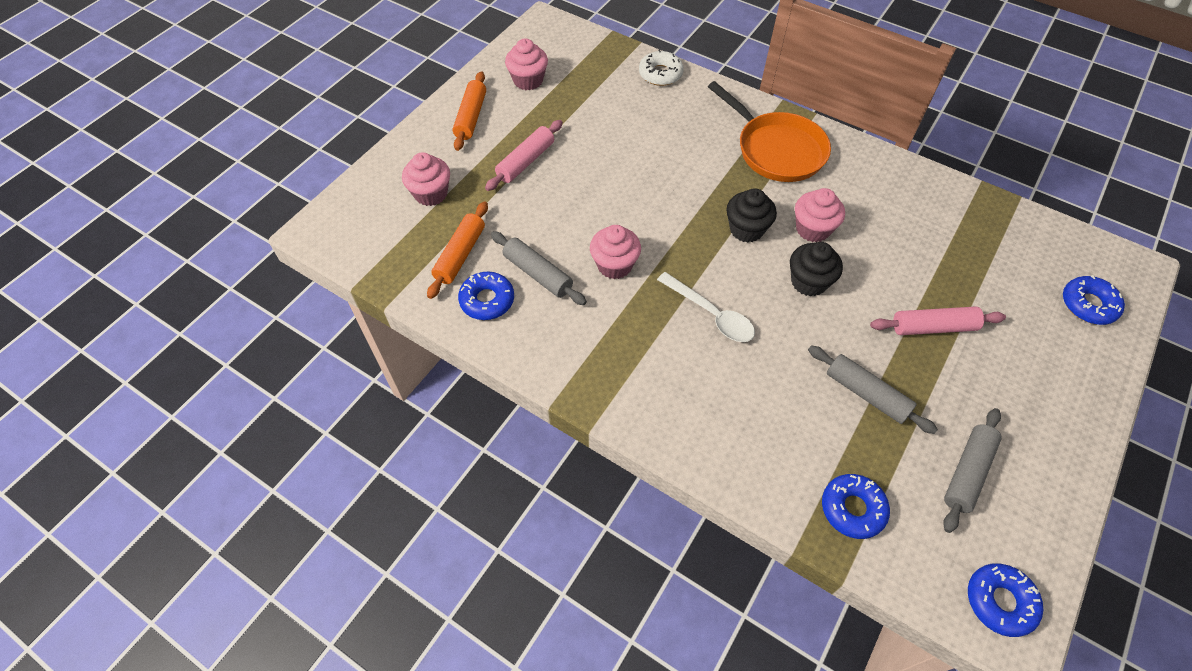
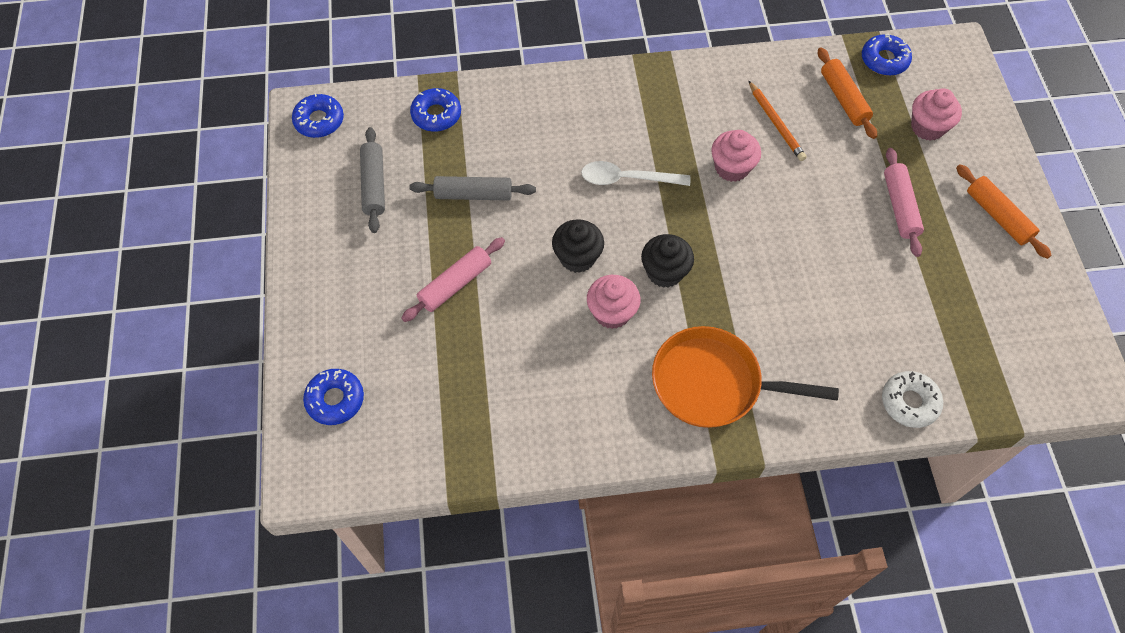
camera: 140 degrees right, 5 degrees up
(487, 300) = (785, 82): blue donut -> blue donut (884, 60)
(528, 80) = (1009, 294): pink cupcake -> none
(538, 274) = (776, 123): grey rolling pin -> orange pencil

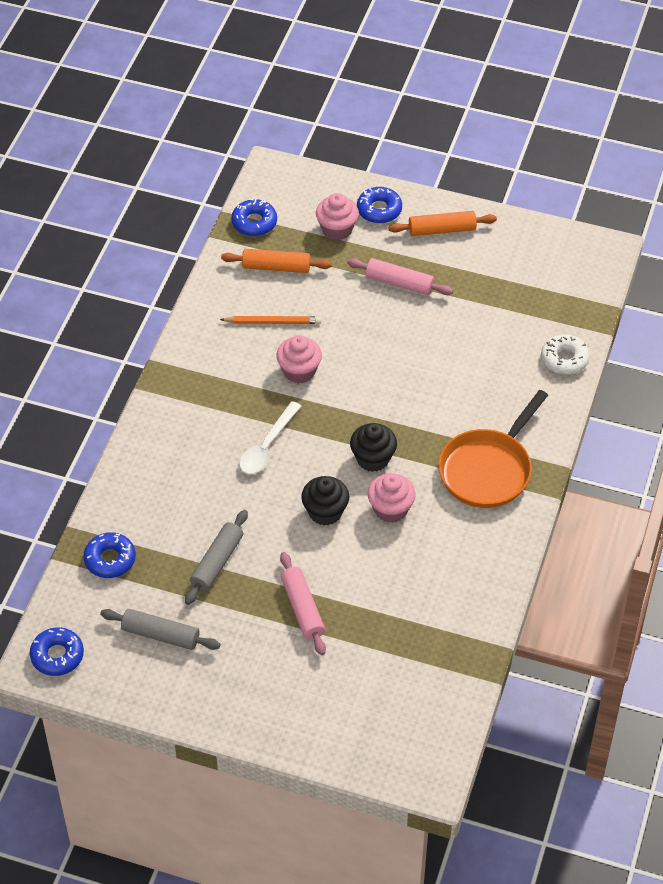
camera: 65 degrees left, 10 degrees down
(335, 400) = (368, 734): blue donut -> blue donut (379, 210)

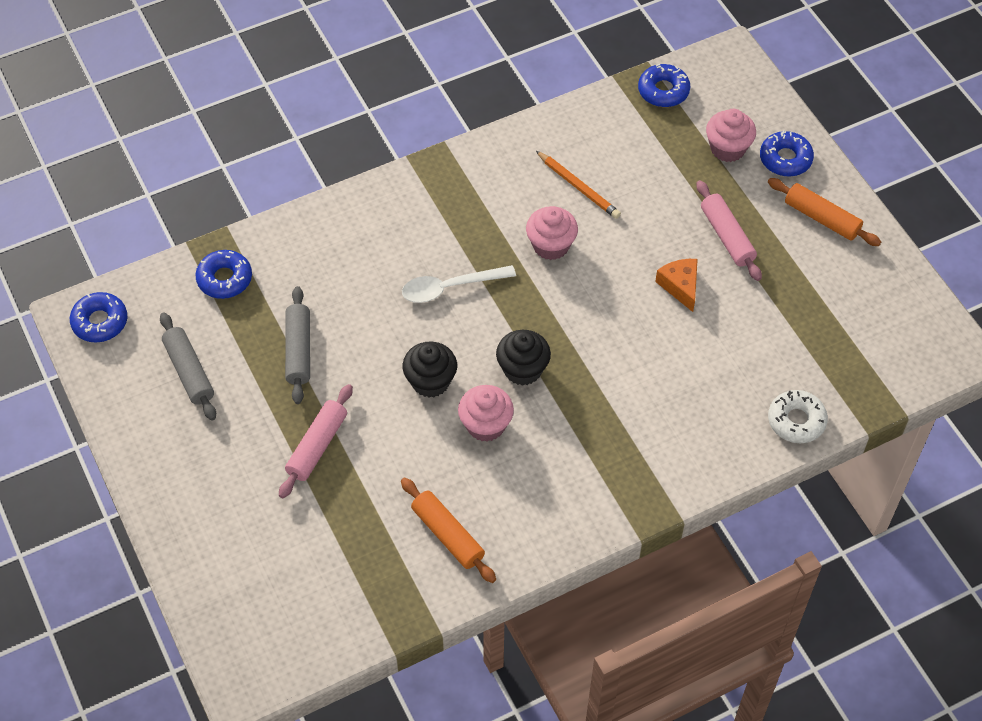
camera: 45 degrees right, 5 degrees up
(217, 562) = (298, 350): grey rolling pin -> grey rolling pin turned 75 degrees counterclockwise
(276, 267) = (636, 142): orange rolling pin -> orange rolling pin (447, 535)
(407, 334) = (680, 286): none -> orange cheese
(488, 470) = (608, 461): orange pan -> none

